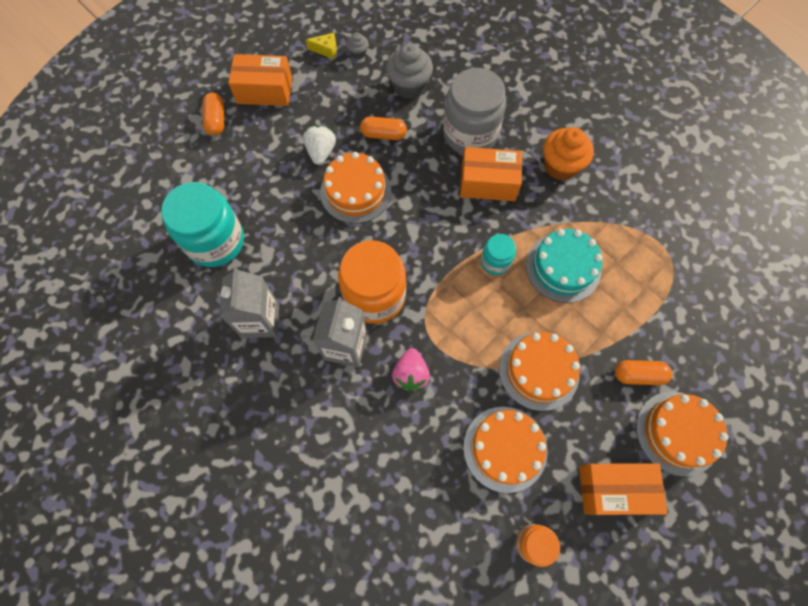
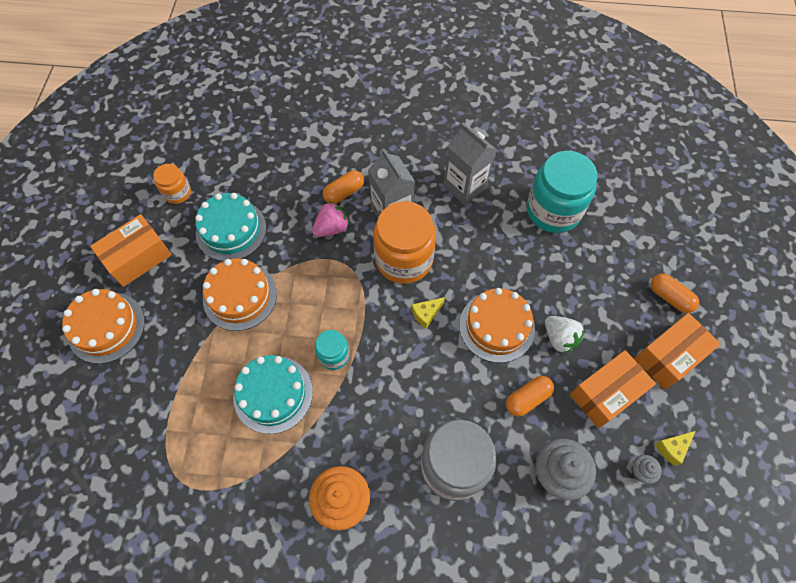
camera: 140 degrees right, 5 degrees down
(398, 239) = (426, 314): none -> yellow cheese
(410, 374) = (332, 228): pink strawberry -> pink strawberry turned 90 degrees clockwise
(488, 183) = (396, 425): orange box -> orange box (606, 394)
(505, 448) = (231, 230): orange cake -> turquoise cake
(638, 375) = (158, 349): orange capsule -> orange capsule (344, 192)

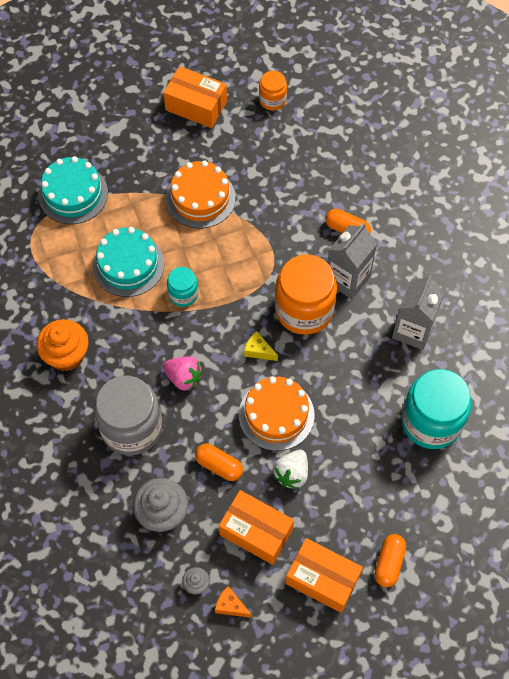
camera: 65 degrees right, 0 degrees up
(106, 327) = (125, 118): orange cake -> none
(231, 230) = (258, 159): turquoise cake -> turquoise cake (73, 194)
(332, 228) = (304, 236): pink strawberry -> pink strawberry (183, 378)
(672, 448) = (230, 606): yellow cheese -> orange cheese

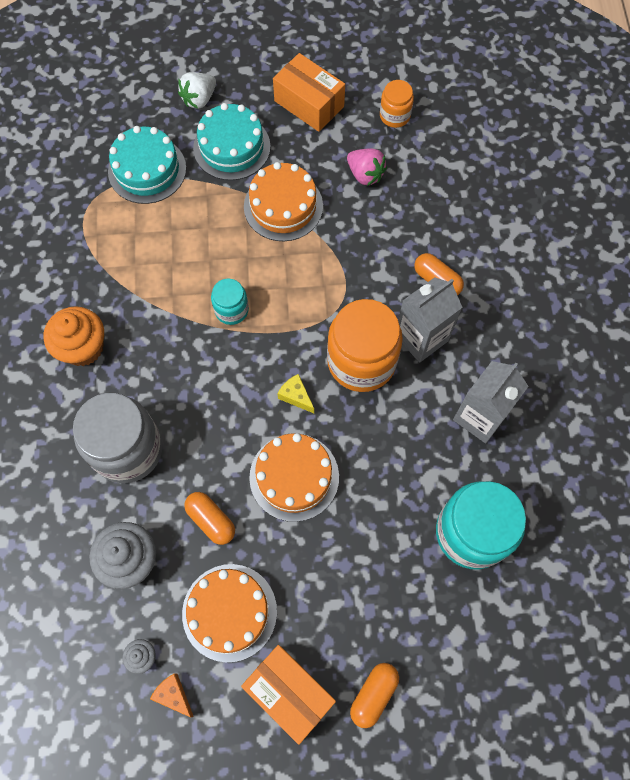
camera: 15 degrees right, 5 degrees up
(128, 265) = (182, 262): turquoise cake -> turquoise cake (232, 147)
(183, 378) = (203, 406): pink strawberry -> pink strawberry (365, 174)
(256, 532) = (229, 612): orange box -> orange cake
(292, 473) = (291, 552): white strawberry -> white strawberry (199, 99)

